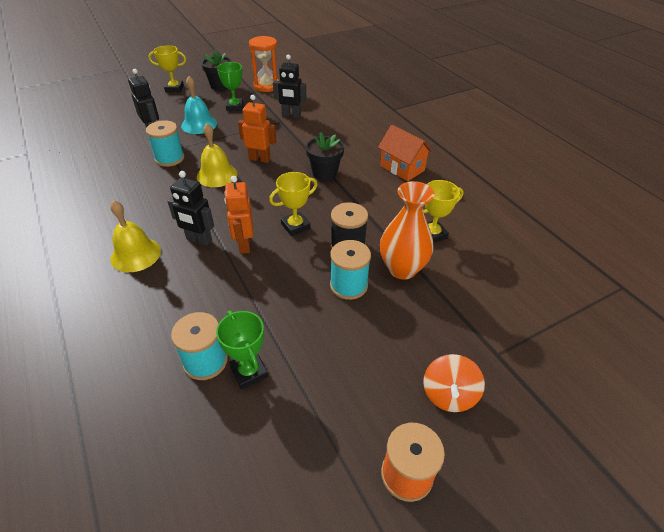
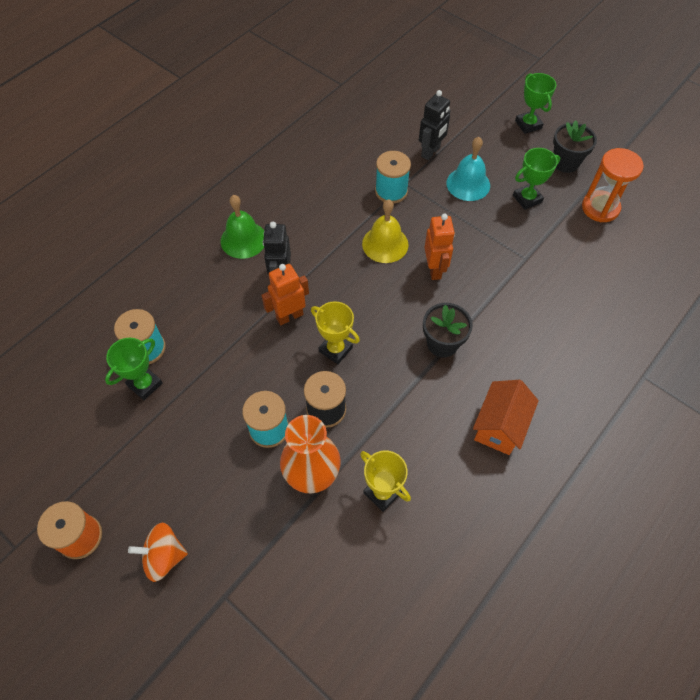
camera: 70 degrees right, 15 degrees up
(135, 254) = (243, 240): yellow bell -> green bell
(174, 88) = (528, 124): yellow trophy -> green trophy
(291, 115) = (546, 262): black robot -> none

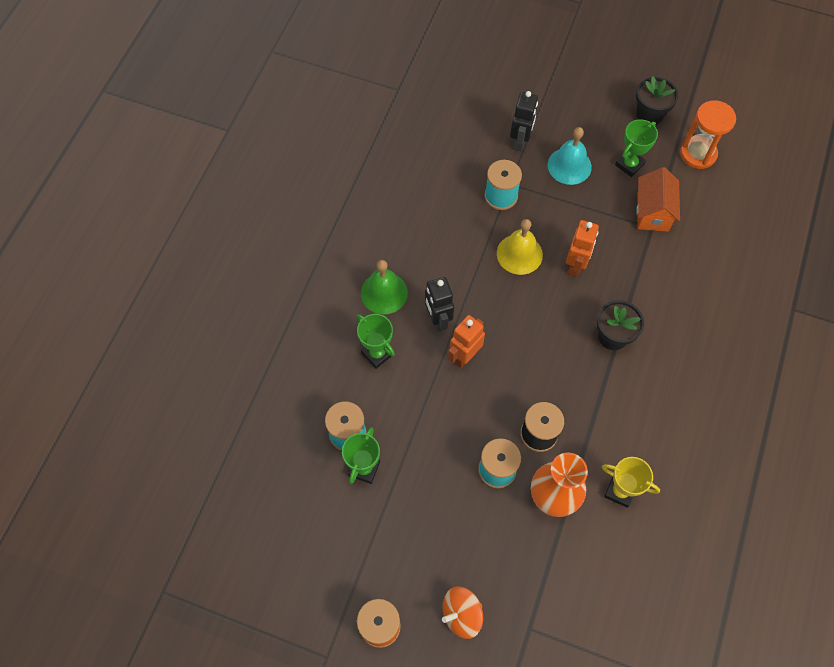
camera: 20 degrees left, 5 degrees up
(335, 349) = (521, 374): yellow trophy -> none
(434, 269) = (575, 265): orange robot -> orange robot turned 45 degrees clockwise
(499, 426) = (692, 397): orange house -> orange house (652, 212)
(528, 124) = (599, 83): green trophy -> green trophy (377, 353)

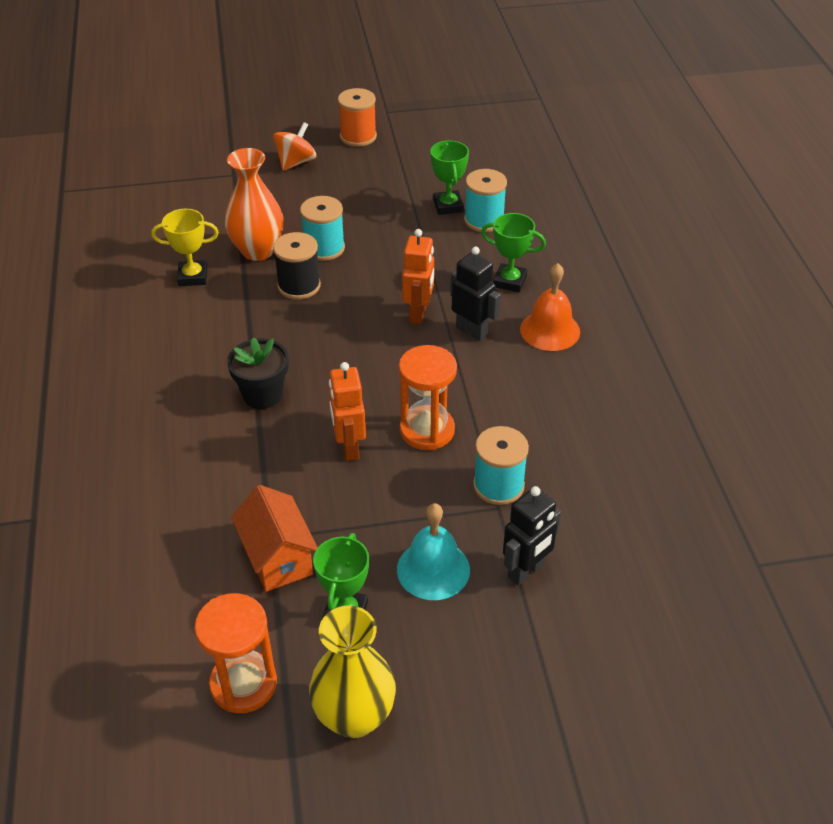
camera: 150 degrees right, 20 degrees down
(384, 293) = (550, 330): green bell -> orange bell
(519, 254) = (427, 430): yellow bell -> orange hourglass
(520, 141) = (526, 571): black robot -> black robot turned 120 degrees counterclockwise
(649, 114) = (354, 716): black flower pot -> yellow vase

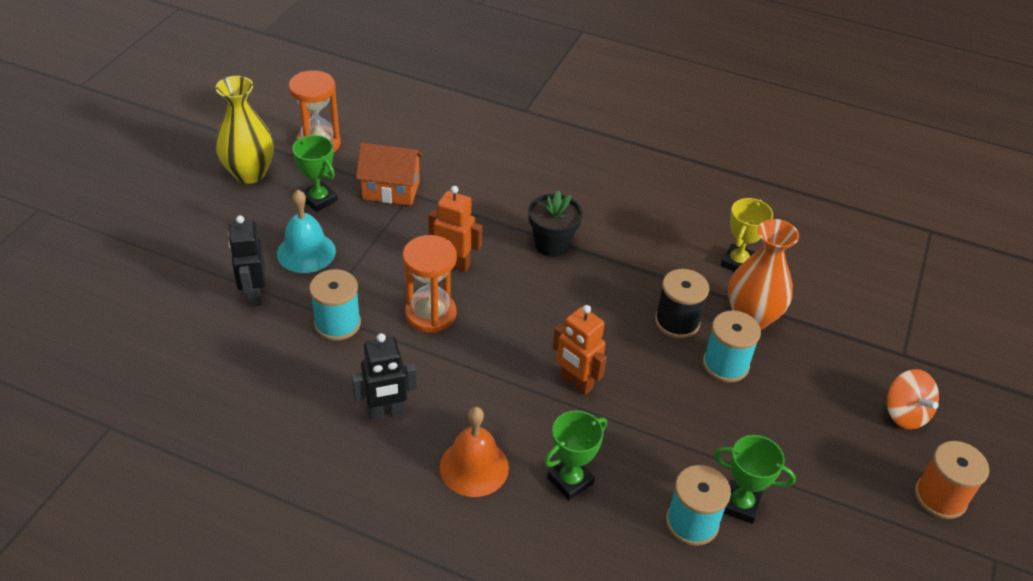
camera: 120 degrees right, 0 degrees up
(472, 331) = (521, 407): black robot -> black robot (386, 412)

